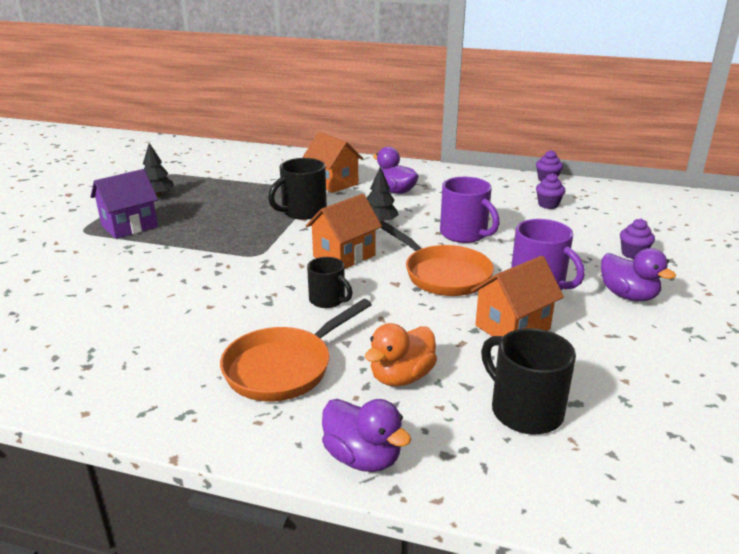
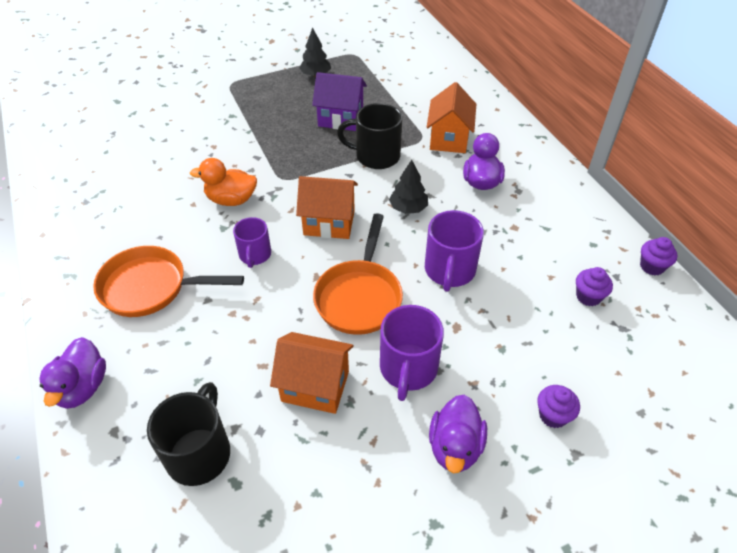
camera: 50 degrees right, 20 degrees up
(129, 226) = (258, 96): purple house -> purple house (340, 118)
(328, 300) = (255, 255): black mug -> purple mug
(401, 377) = (187, 355): orange duck -> orange duck (231, 200)

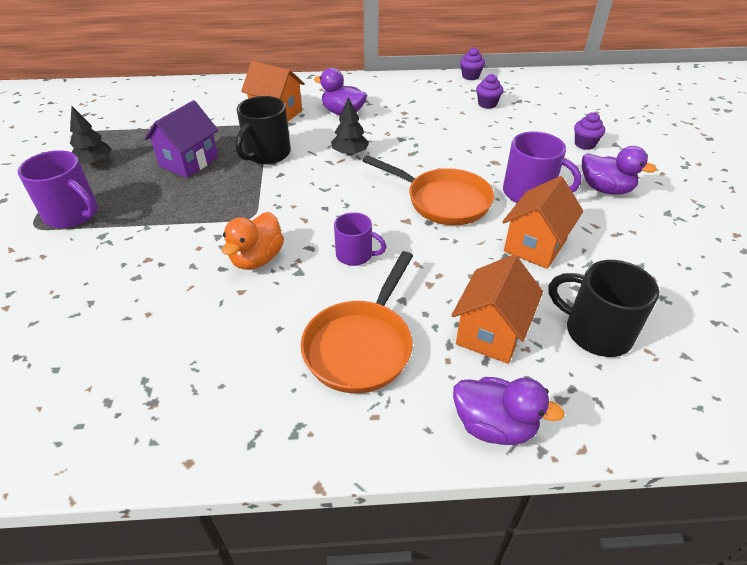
camera: 70 degrees left, 5 degrees down
(329, 223) = (339, 199): orange house -> orange house (491, 332)
(449, 271) = (435, 151): purple mug -> purple mug (73, 214)

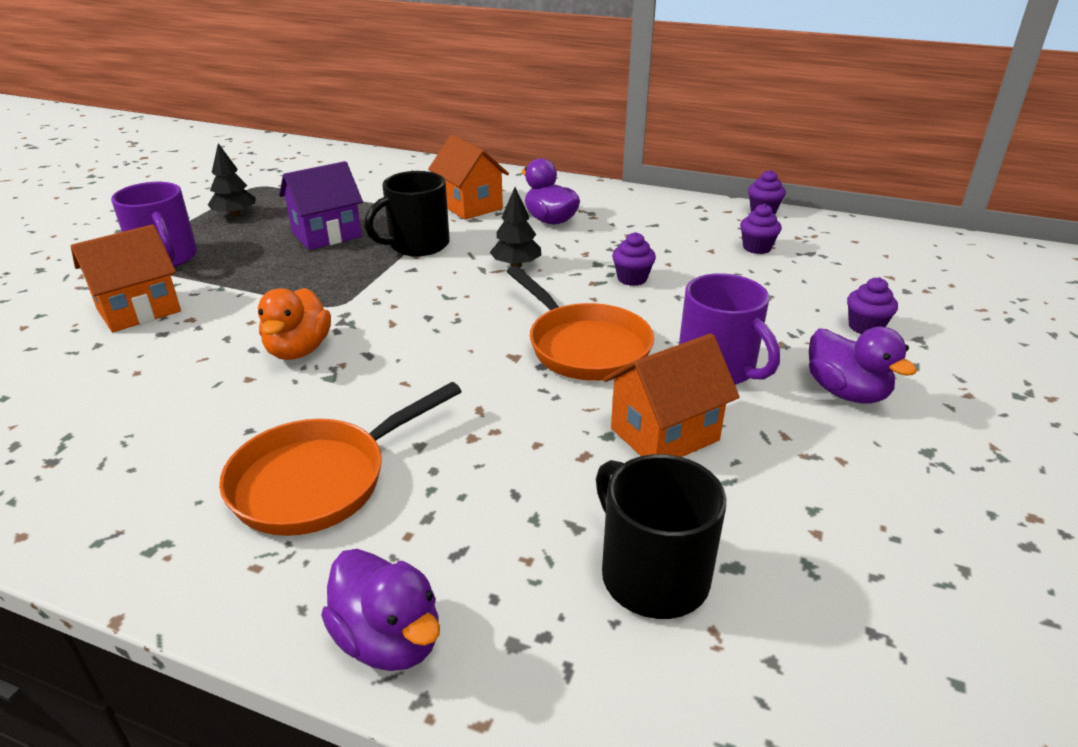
camera: 25 degrees right, 10 degrees down
(257, 259) = (298, 350): orange duck -> orange duck turned 45 degrees counterclockwise
(355, 255) = (413, 377): purple mug -> none
(432, 145) = (632, 279): none -> purple cupcake
(491, 332) = (497, 522): orange house -> orange house (139, 310)

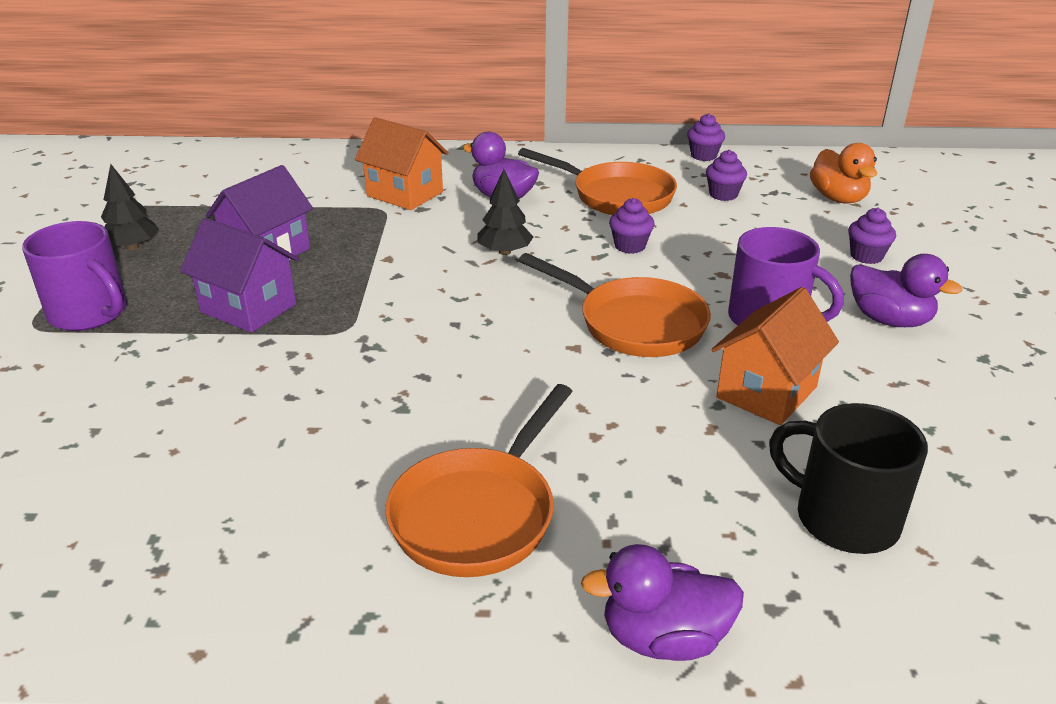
camera: 20 degrees left, 0 degrees up
(139, 310) = (111, 381): orange house -> none
(278, 274) = (248, 308): none -> purple house
(298, 350) = (344, 387): orange duck -> orange duck (838, 198)
(389, 639) = (663, 638): purple duck -> purple duck turned 150 degrees clockwise
(417, 245) = (381, 247): black mug -> none
(652, 234) = (616, 196): none -> orange pan

